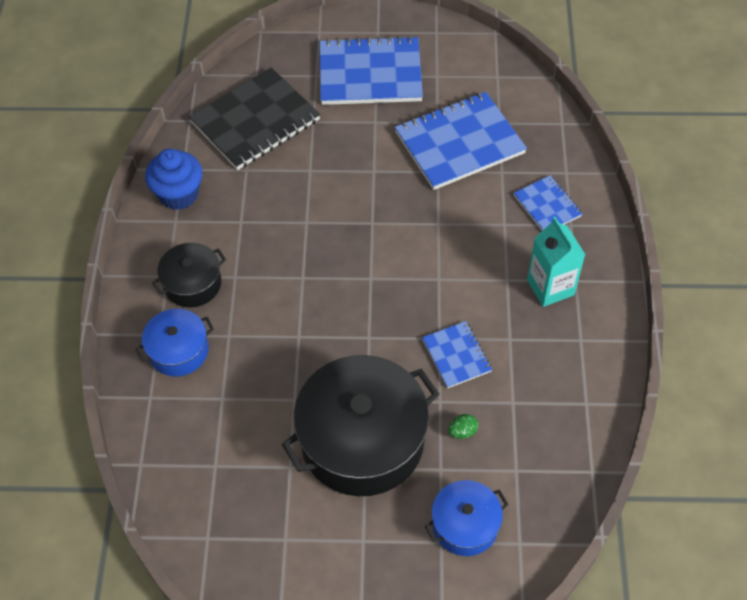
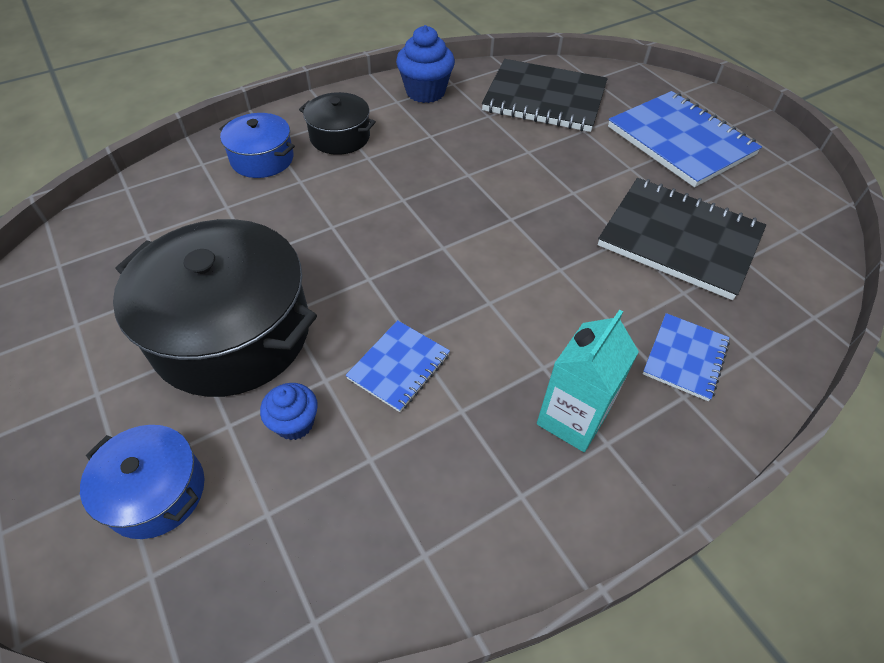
camera: 55 degrees right, 5 degrees down
(459, 143) = (679, 239): blue notebook -> black notebook
(462, 431) = (295, 423): green egg -> blue cupcake

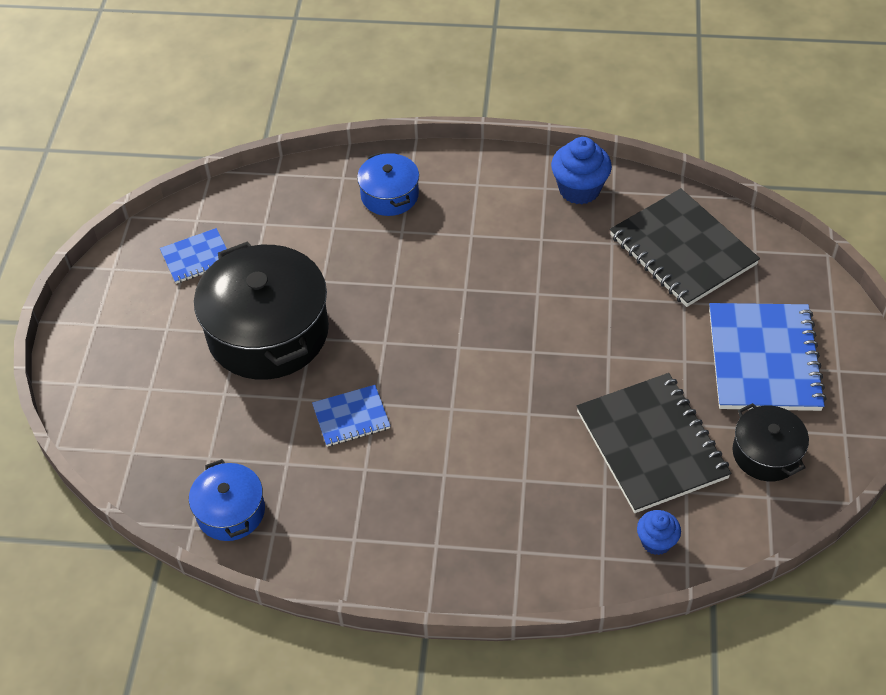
camera: 40 degrees right, 0 degrees up
(156, 492) = (162, 409): blue pot -> blue pot (230, 511)
(295, 423) = (261, 415): blue cupcake -> blue cupcake (656, 542)
(340, 137) = (466, 203): black pot -> black pot (766, 453)
(572, 418) = (429, 517): turquoise carton -> none
(685, 358) = (549, 529): blue notebook -> blue notebook (196, 257)

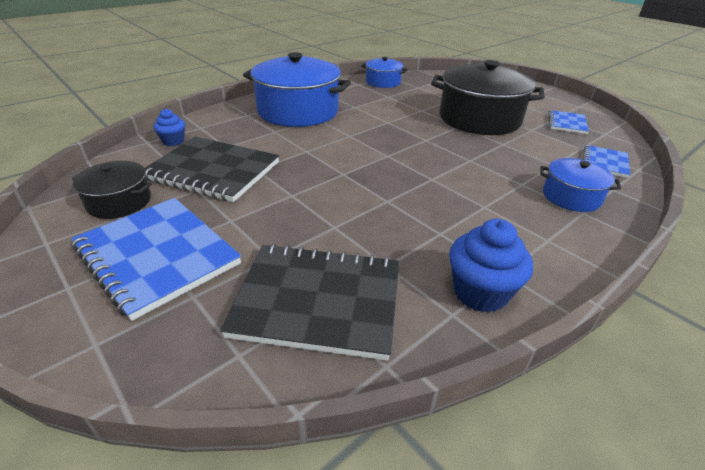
camera: 130 degrees right, 15 degrees down
(351, 417) = (389, 115): blue notebook -> blue notebook (605, 162)
(448, 511) = (298, 111): none -> blue pot

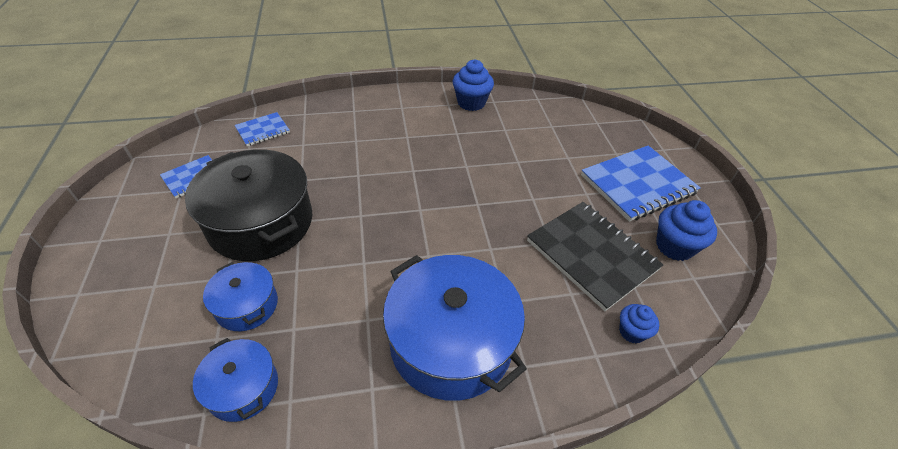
camera: 150 degrees left, 10 degrees up
(119, 202) = (674, 246): black pot -> blue cupcake
(157, 256) = (637, 184): blue notebook -> blue notebook turned 75 degrees clockwise
(318, 301) = (552, 128): black notebook -> none
(571, 197) = (341, 120): blue pot -> blue pot (247, 305)

